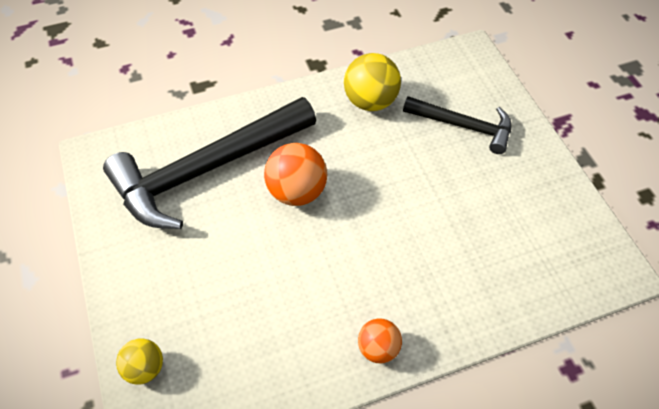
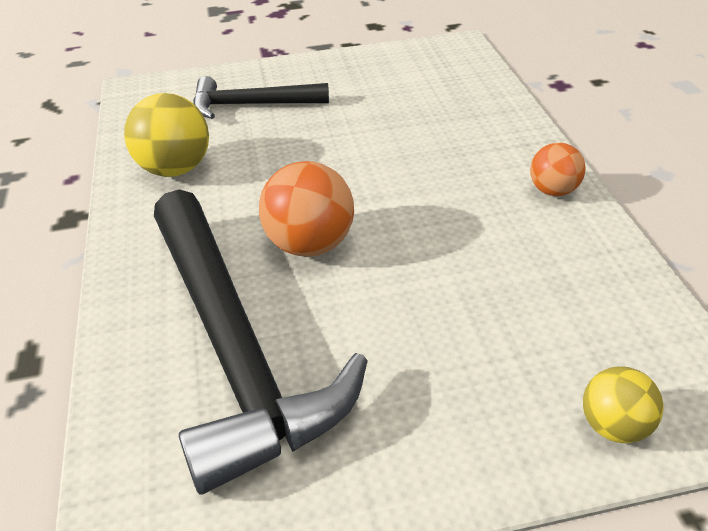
camera: 80 degrees left, 15 degrees down
(464, 126) = (251, 105): black hammer -> black hammer turned 120 degrees counterclockwise

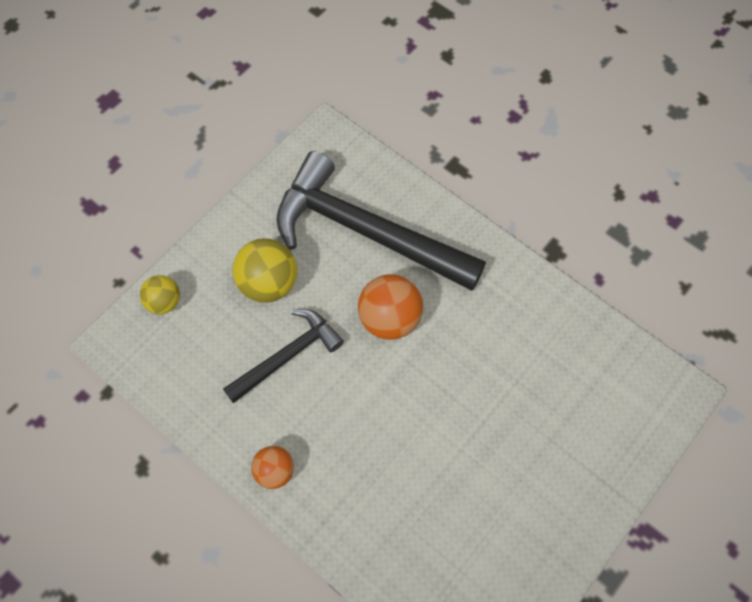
camera: 140 degrees right, 25 degrees up
(175, 169) = (539, 326): yellow ball -> yellow ball (269, 283)
(251, 105) = (568, 432): black hammer -> black hammer (287, 355)

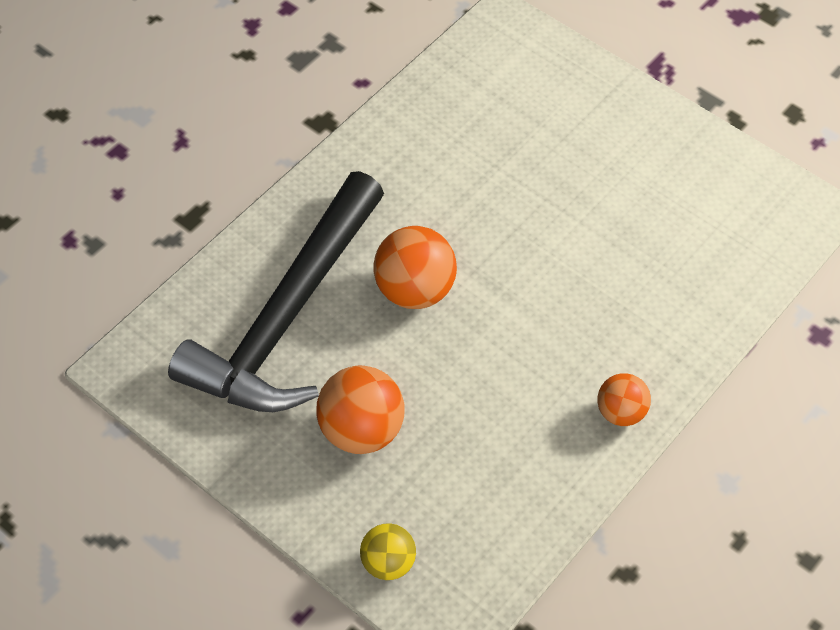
camera: 90 degrees left, 10 degrees down
(269, 283) = (361, 430): yellow ball -> orange ball
(287, 355) = (467, 404): black hammer -> none

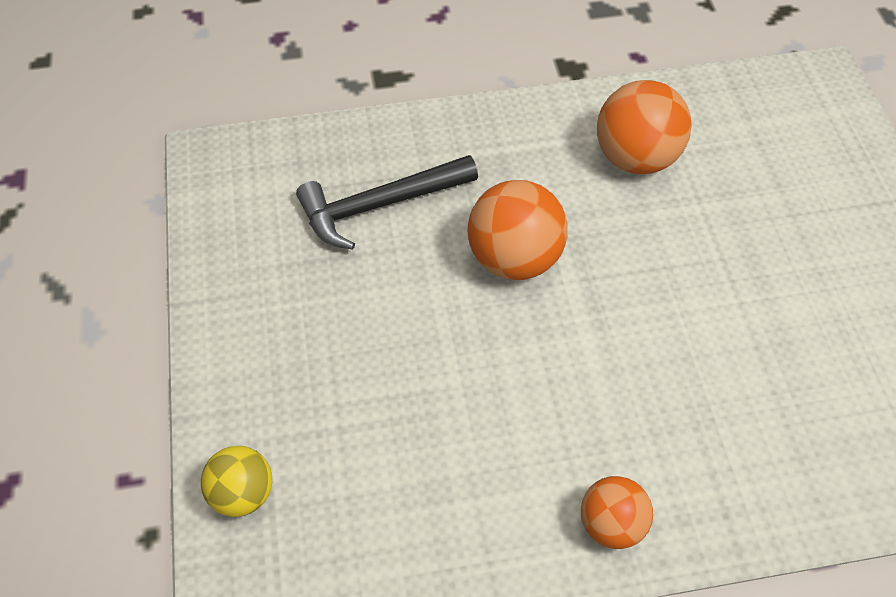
camera: 40 degrees right, 0 degrees up
(287, 317) = (379, 206): black hammer -> black hammer, size x0.54
(361, 430) = (343, 350): orange ball -> orange ball (635, 158)

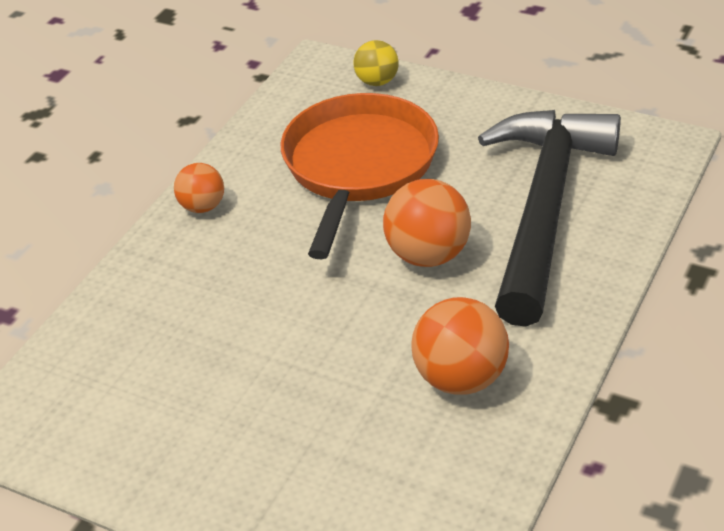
camera: 130 degrees right, 15 degrees down
(379, 206) = (544, 208): black hammer -> black hammer, size x1.84
(425, 404) = (358, 166): none -> orange pan

